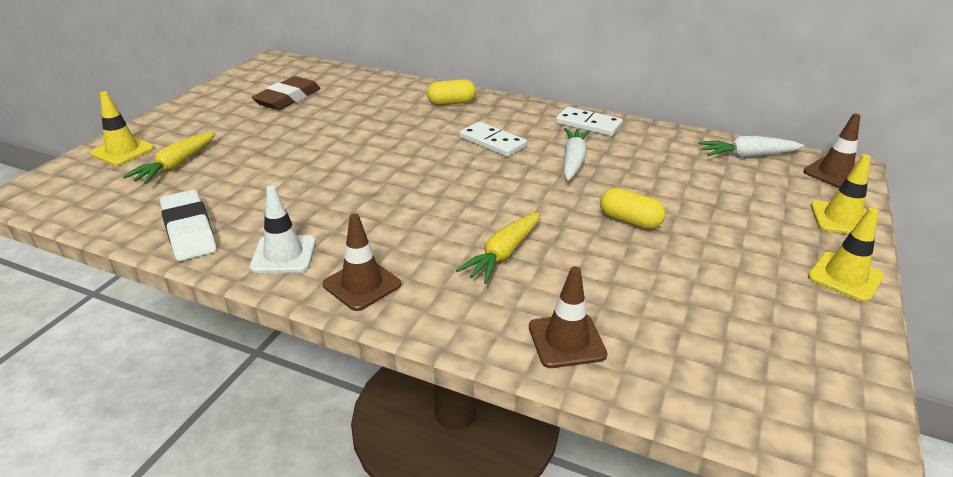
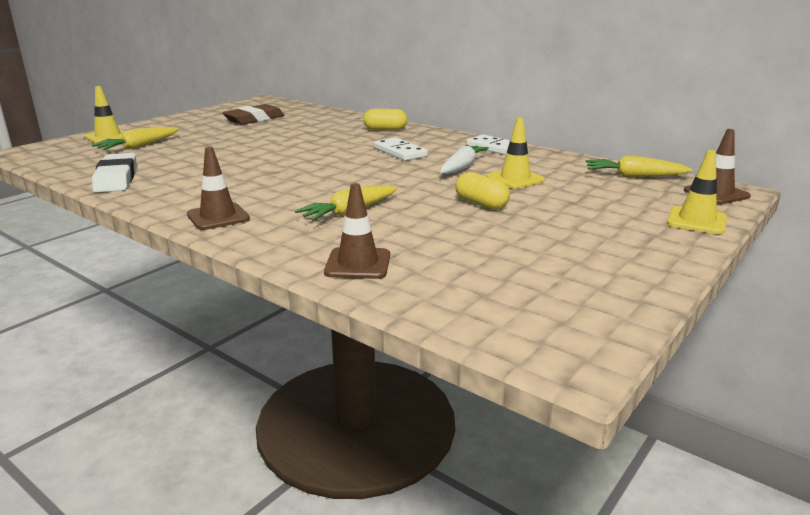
camera: 15 degrees right, 10 degrees down
(283, 254) = (173, 196): white traffic cone -> none
(747, 156) = (634, 176): white carrot -> yellow carrot
(845, 277) = (665, 256): yellow traffic cone -> yellow traffic cone (515, 179)

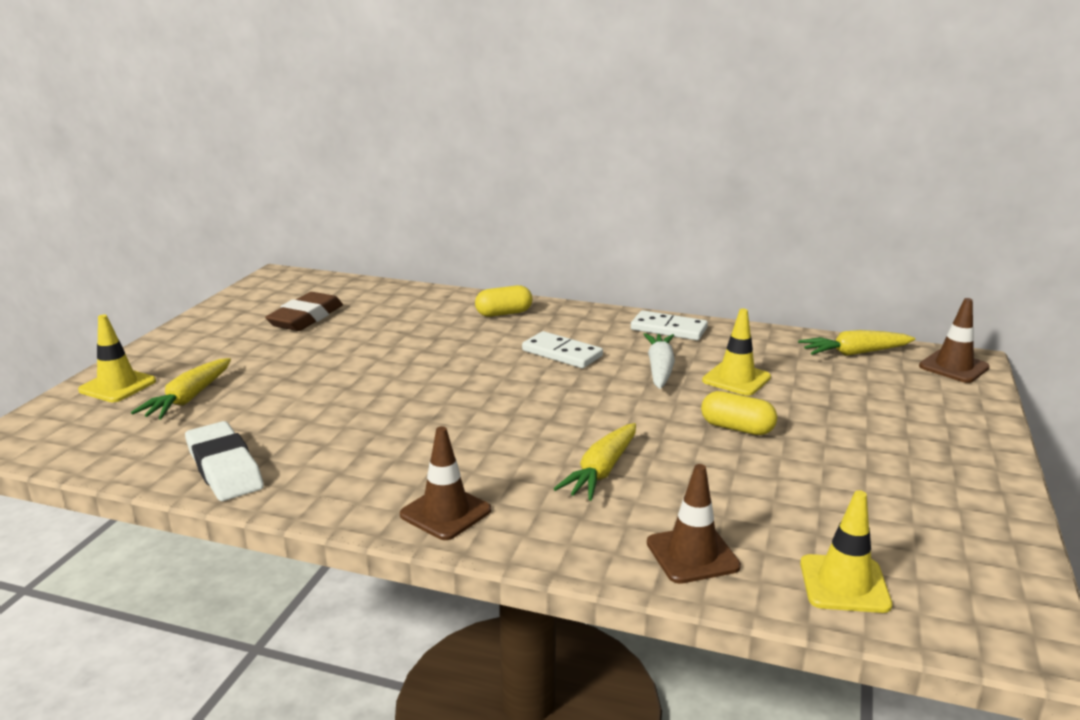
camera: 20 degrees left, 0 degrees up
(696, 221) = (969, 413): yellow traffic cone -> yellow traffic cone (844, 584)

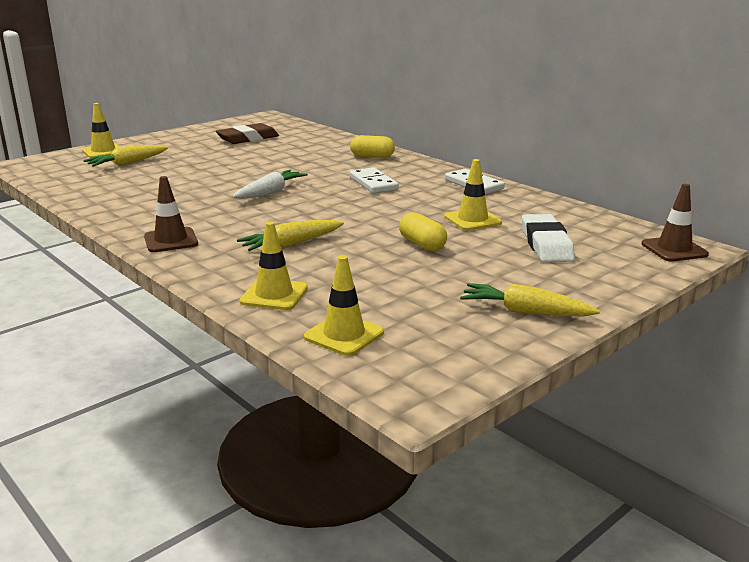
camera: 30 degrees right, 0 degrees up
(224, 468) = (96, 196): white eraser -> white eraser (546, 244)
(659, 369) = (426, 204): white carrot -> white carrot (270, 192)
(692, 555) = (274, 295): brown traffic cone -> yellow traffic cone
(855, 353) = (599, 225): yellow carrot -> yellow carrot (525, 312)

